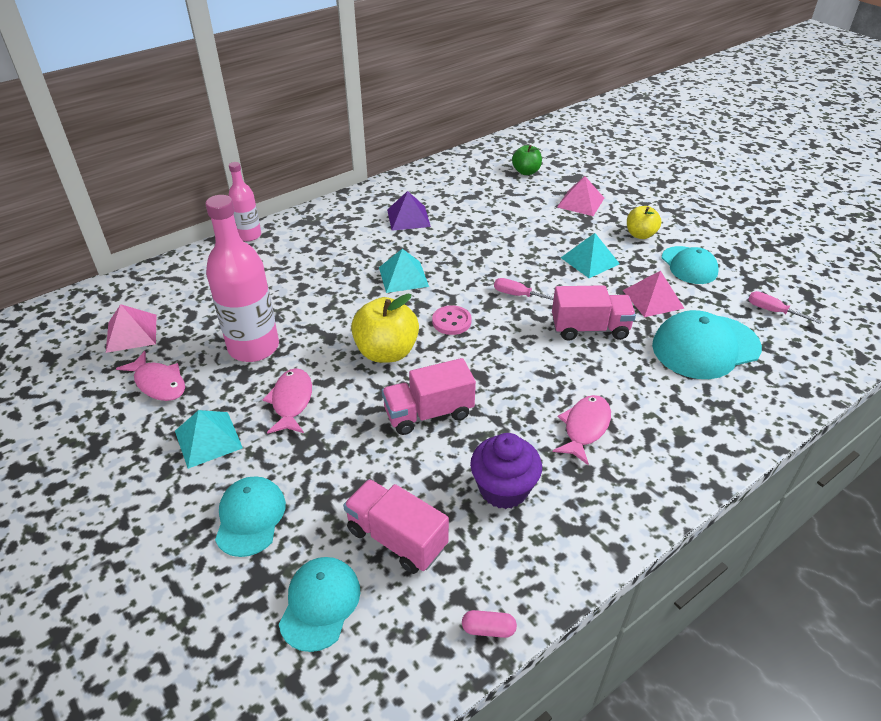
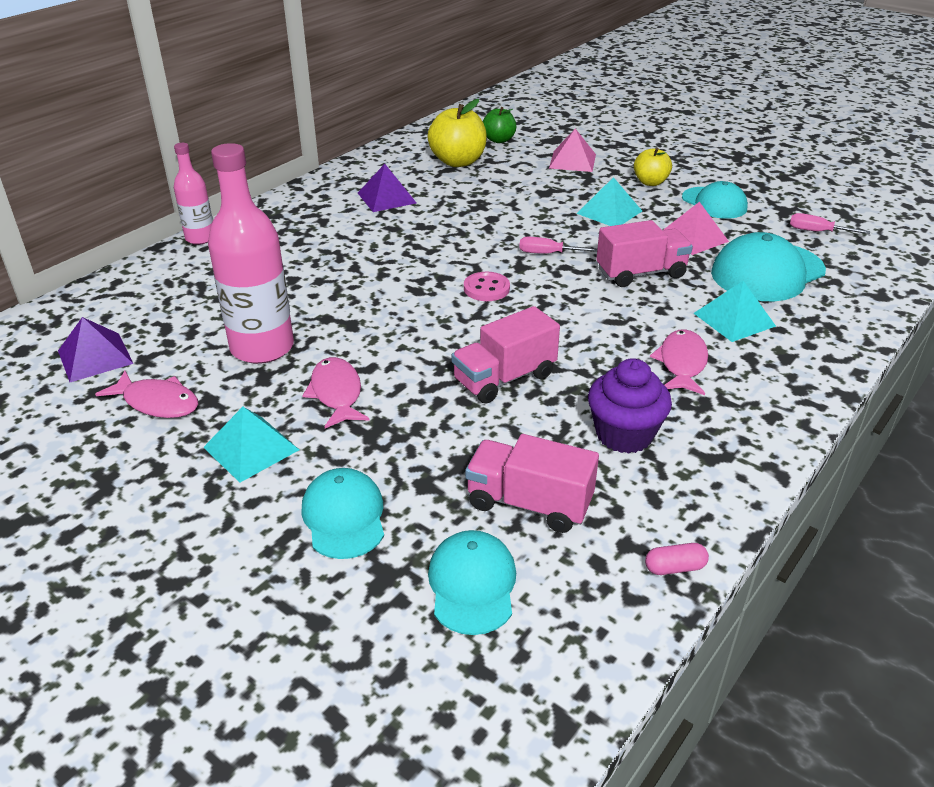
camera: 15 degrees left, 5 degrees down
(131, 333) = (95, 357): pink pyramid -> purple pyramid
(386, 352) = (426, 328): yellow apple -> yellow apple (458, 162)
(403, 276) = (409, 254): turquoise pyramid -> turquoise pyramid (734, 319)

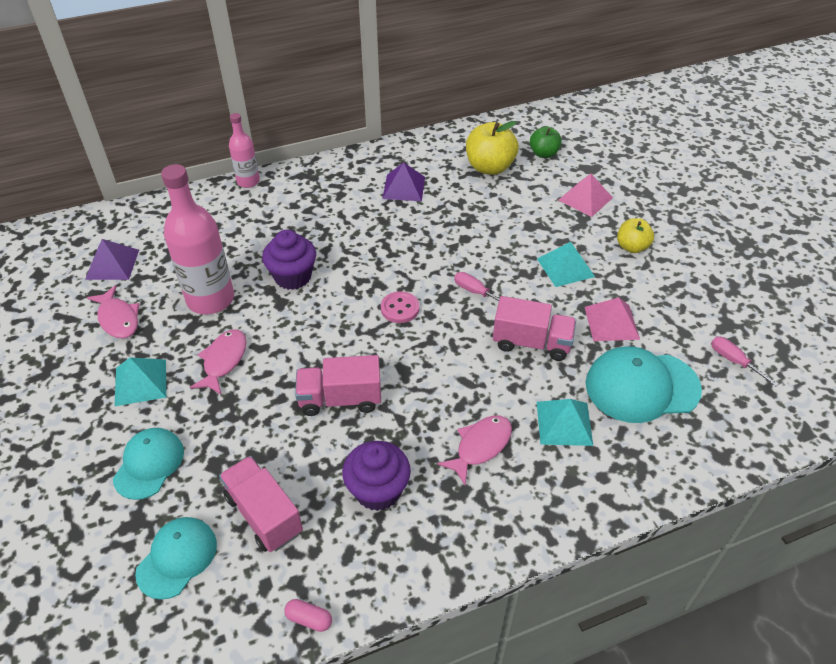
camera: 30 degrees right, 10 degrees up
(341, 299) = (293, 277): none -> purple cupcake
(714, 203) = (668, 292): turquoise cap -> none

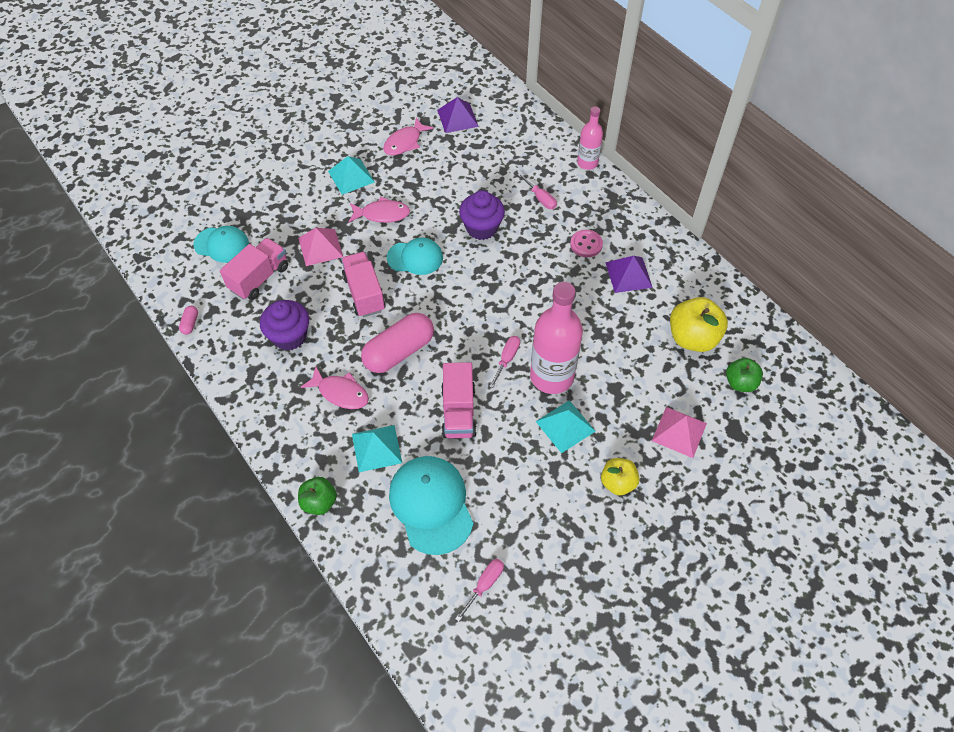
camera: 75 degrees right, 10 degrees up
(149, 464) = (286, 206): turquoise cap -> turquoise cap (415, 258)
(210, 299) = (440, 186): pink bottle -> pink bottle (551, 376)
(276, 224) = (540, 198): none -> pink screwdriver
(400, 308) = (469, 308): pink button -> pink button (586, 244)
(438, 380) = (399, 351): none -> pink capsule
(611, 322) = (503, 473): pink pyramid -> pink pyramid (320, 247)
(628, 491) = (319, 502): none -> green apple

